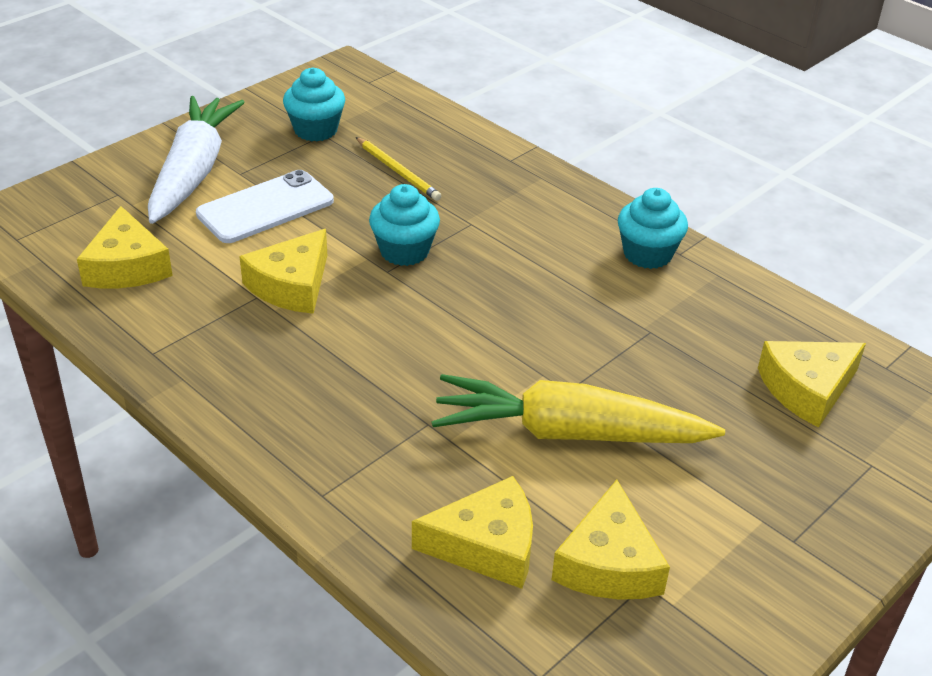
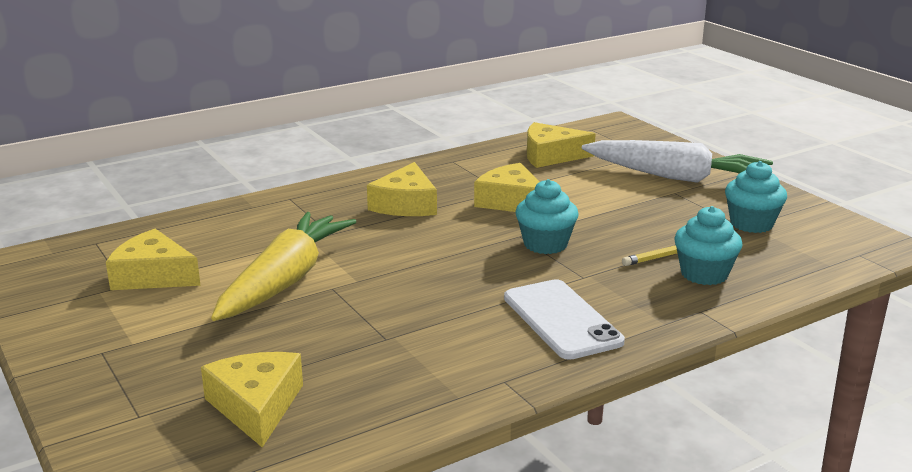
camera: 105 degrees right, 15 degrees down
(265, 207) = (620, 198): white phone -> white phone (561, 319)
(487, 546) = (205, 239): yellow cheese -> yellow cheese (405, 204)
(647, 254) = (508, 360): turquoise cupcake -> turquoise cupcake (704, 274)

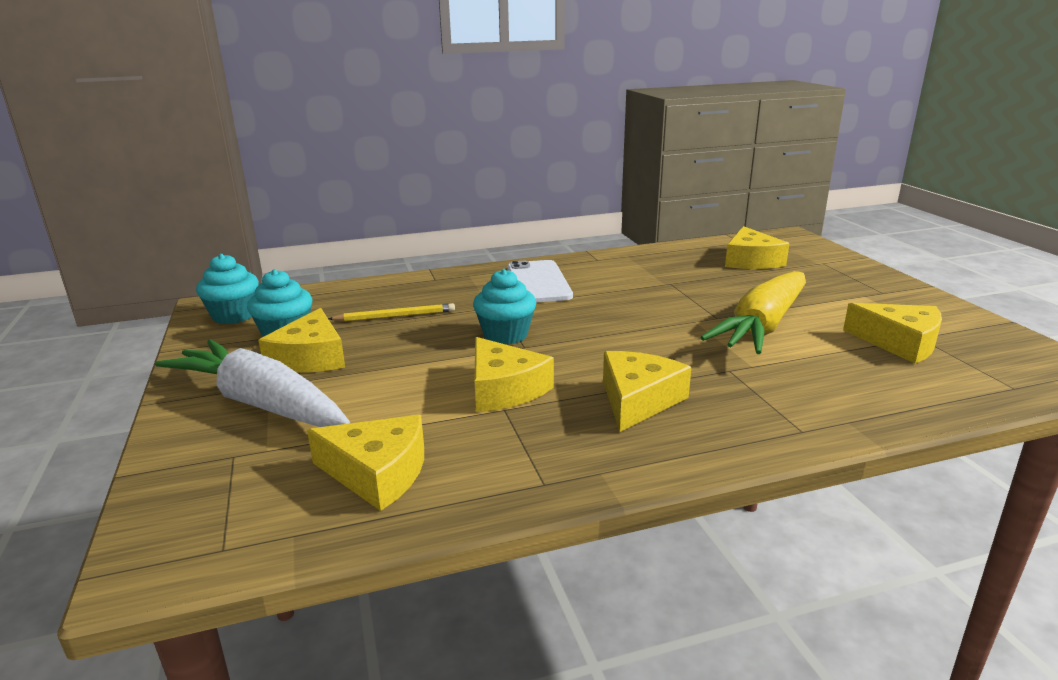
camera: 165 degrees left, 0 degrees up
(694, 208) = (310, 357): none -> yellow cheese
(704, 274) = (398, 299): turquoise cupcake -> turquoise cupcake (234, 316)

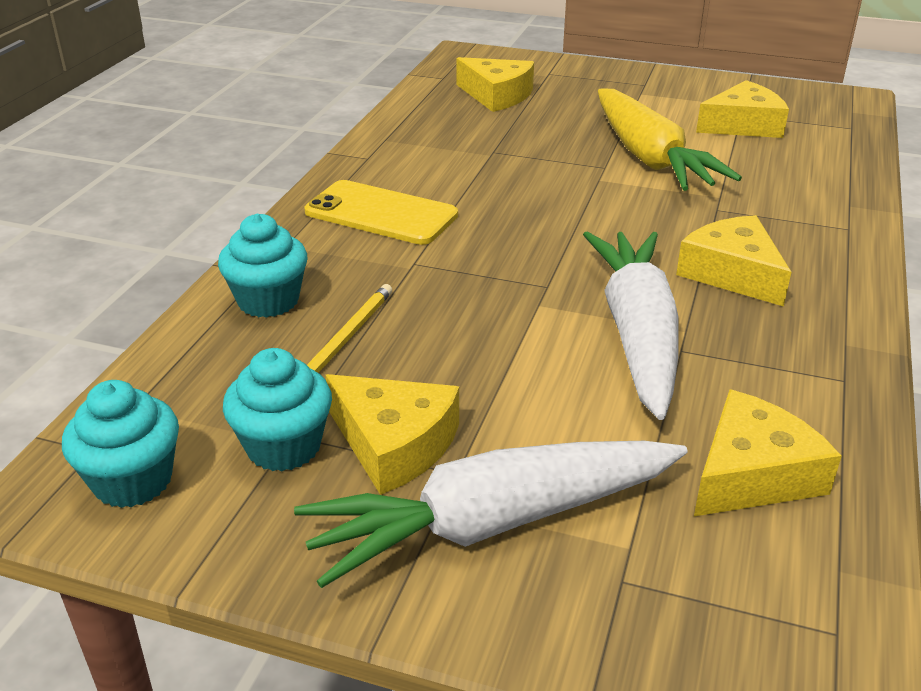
camera: 55 degrees left, 10 degrees up
(504, 389) = (637, 334): yellow cheese -> white carrot
(505, 335) = (503, 286): turquoise cupcake -> turquoise cupcake (268, 301)
(538, 282) = (381, 213): white phone -> yellow phone

